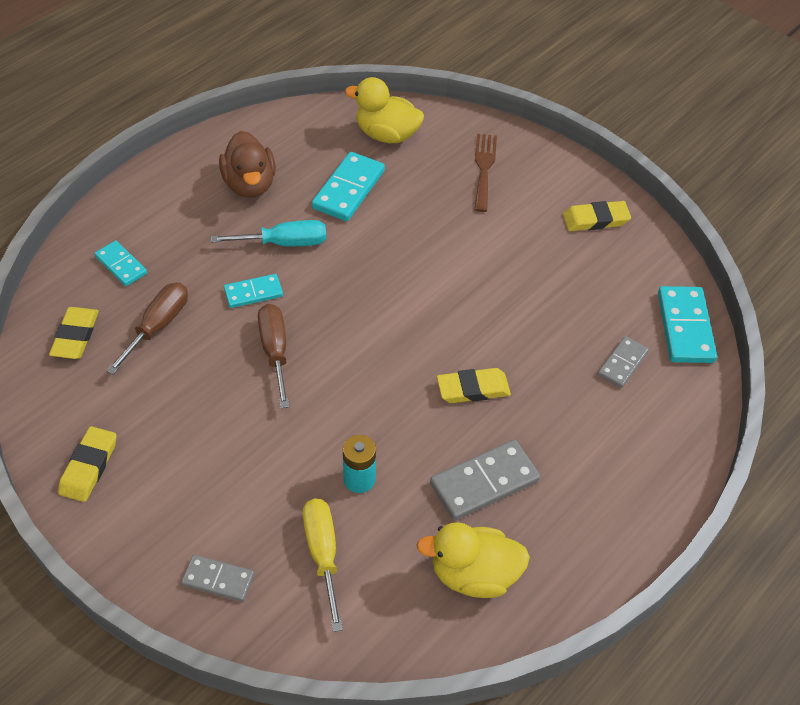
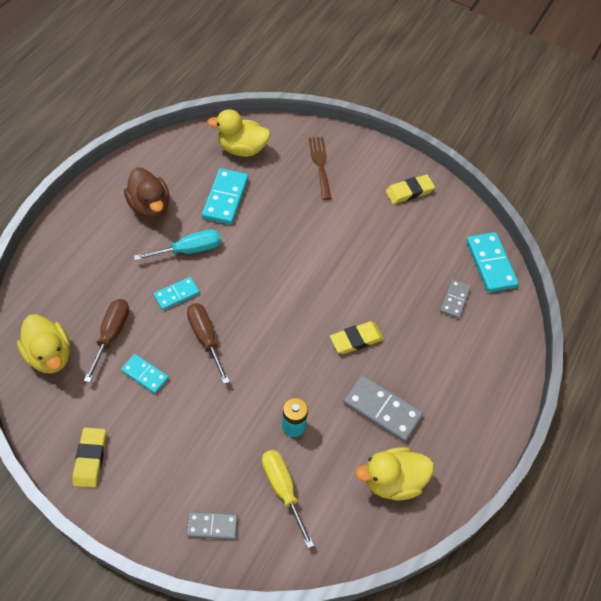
camera: 15 degrees left, 5 degrees up
(75, 336) = (50, 355): yellow eraser -> yellow duck
(121, 265) = (69, 290): turquoise domino -> turquoise domino (145, 374)
(484, 482) = (382, 409): grey domino -> grey domino turned 75 degrees clockwise

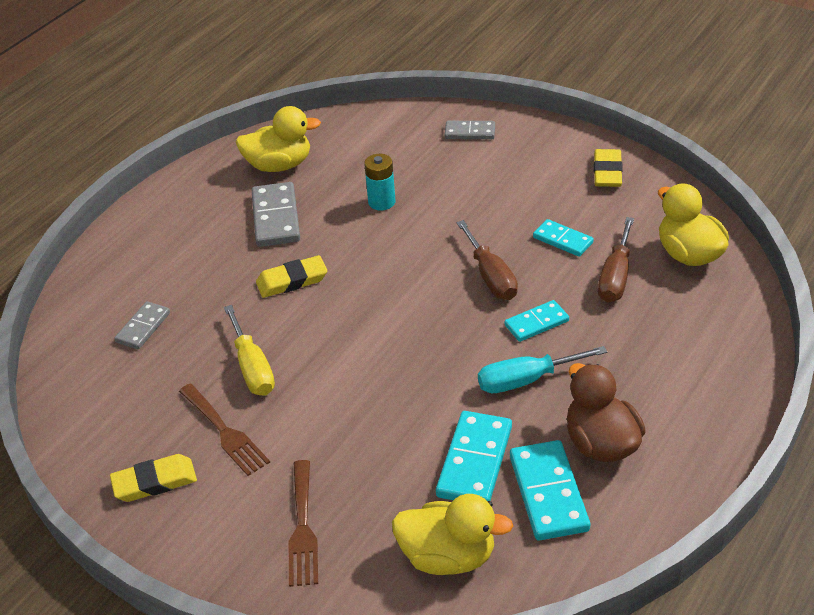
camera: 170 degrees left, 15 degrees down
(283, 489) = (397, 157): yellow screwdriver -> yellow screwdriver (252, 368)
(376, 220) = (225, 432): none -> brown fork
(382, 409) = (275, 218): grey domino -> grey domino turned 45 degrees clockwise
(490, 264) = (69, 374): turquoise domino -> turquoise domino (548, 493)

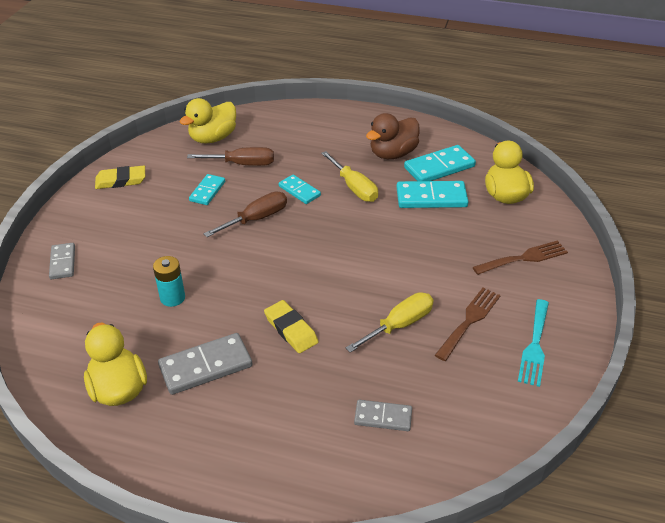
camera: 110 degrees left, 0 degrees up
(154, 482) = (534, 346): yellow eraser -> turquoise fork
(526, 380) = (354, 187): turquoise screwdriver -> yellow screwdriver

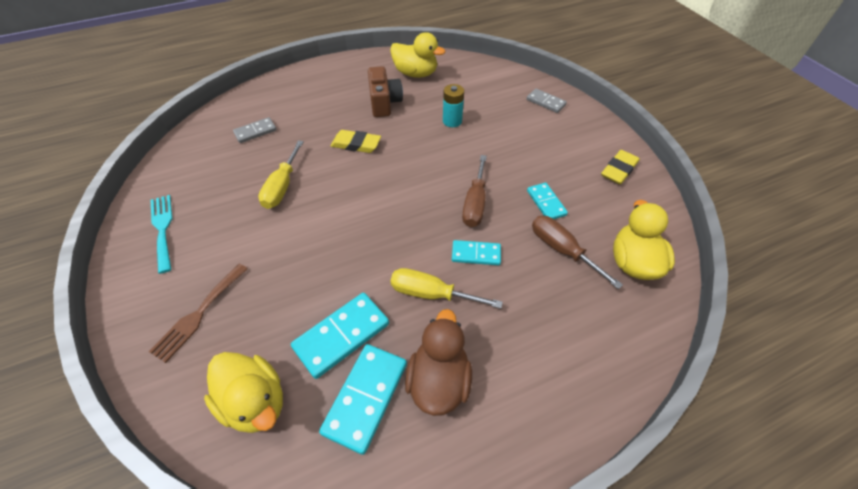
camera: 140 degrees right, 10 degrees up
(206, 366) = (384, 102): grey domino -> brown camera
(242, 164) = (562, 250): brown screwdriver -> brown screwdriver turned 90 degrees clockwise
(469, 320) = (227, 220): brown fork -> none

